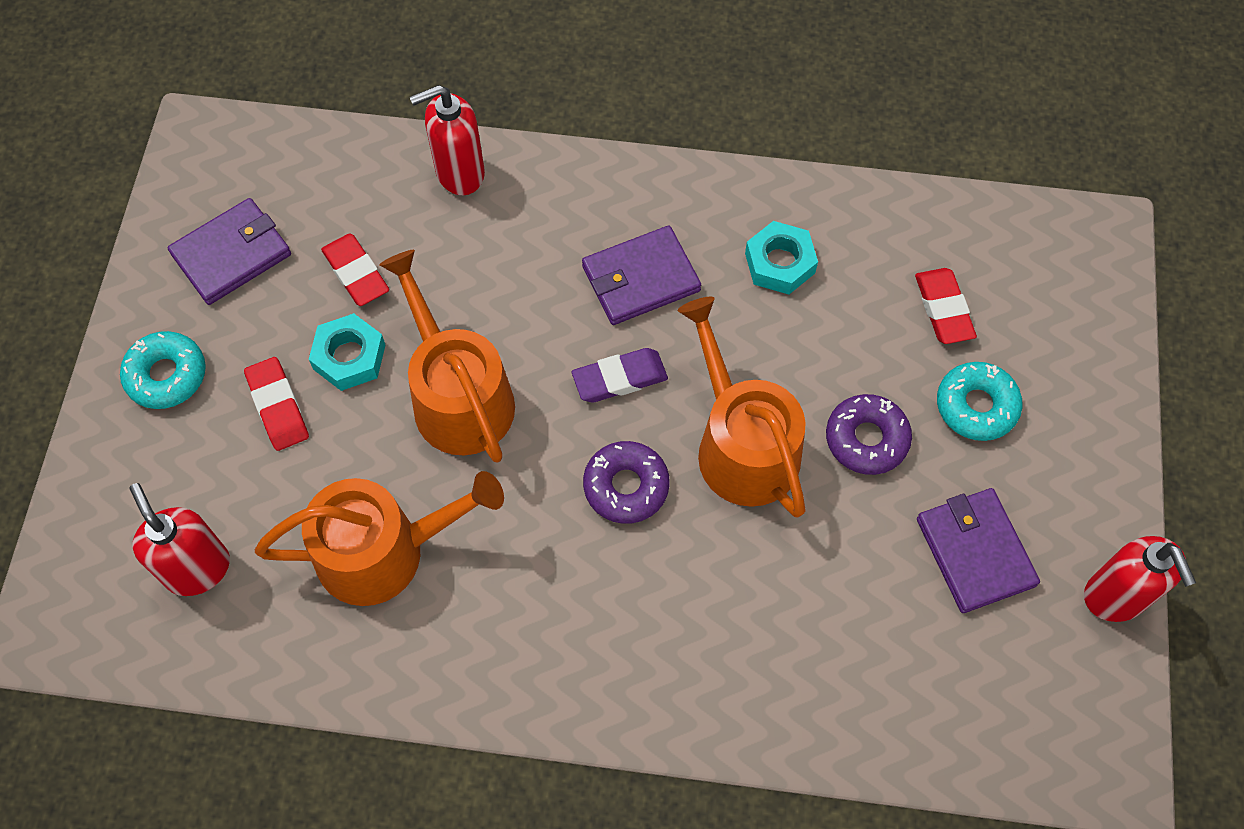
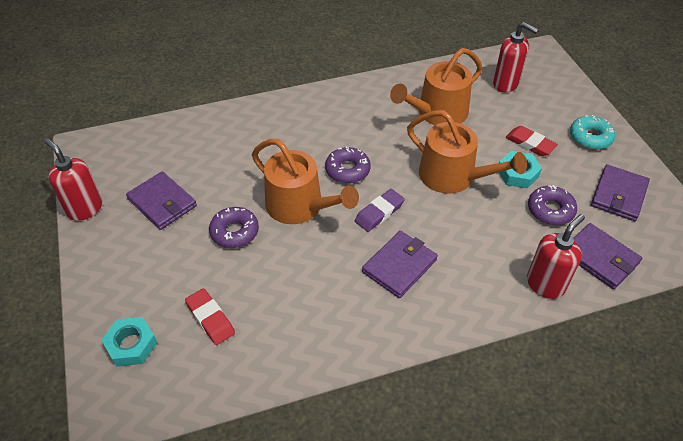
camera: 155 degrees right, 15 degrees down
(354, 176) = (600, 258): none -> purple wallet
(356, 273) = (550, 210): red eraser -> purple donut
(779, 263) = (323, 307): turquoise nut -> turquoise nut (131, 345)
(976, 406) = (176, 270): turquoise donut -> none

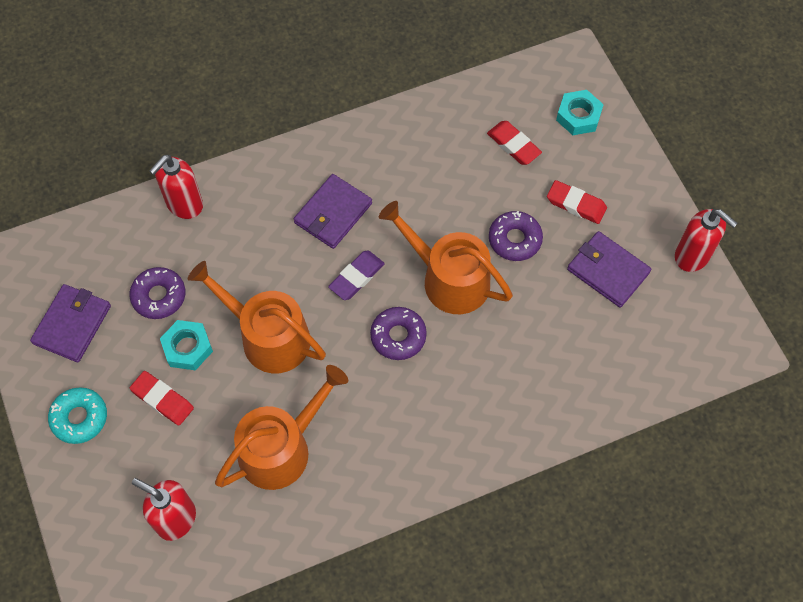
camera: 175 degrees right, 15 degrees up
(168, 257) = (576, 204): none -> red eraser
(600, 258) = (119, 239): purple wallet -> none

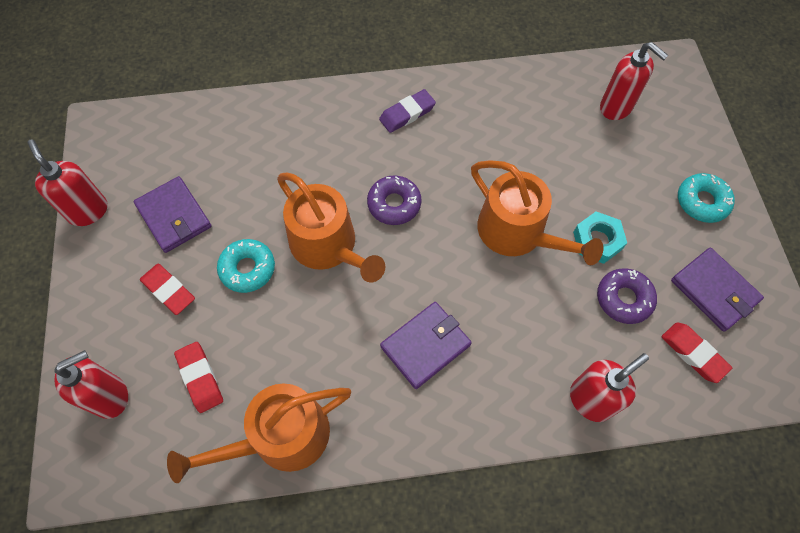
camera: 165 degrees left, 0 degrees up
(72, 324) = (714, 291): purple wallet -> purple wallet turned 75 degrees counterclockwise
(162, 399) = (624, 200): red eraser -> red eraser (693, 353)
(281, 448) = (520, 138): orange watering can -> orange watering can (281, 437)
(356, 277) = (418, 269): purple eraser -> purple eraser (407, 114)
(514, 239) = (247, 269): purple donut -> turquoise donut
(578, 116) = (110, 396): turquoise nut -> red soap dispenser

